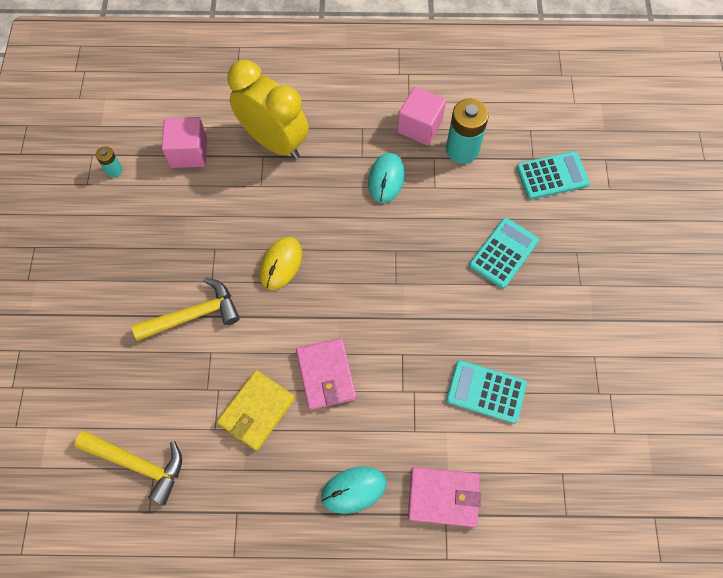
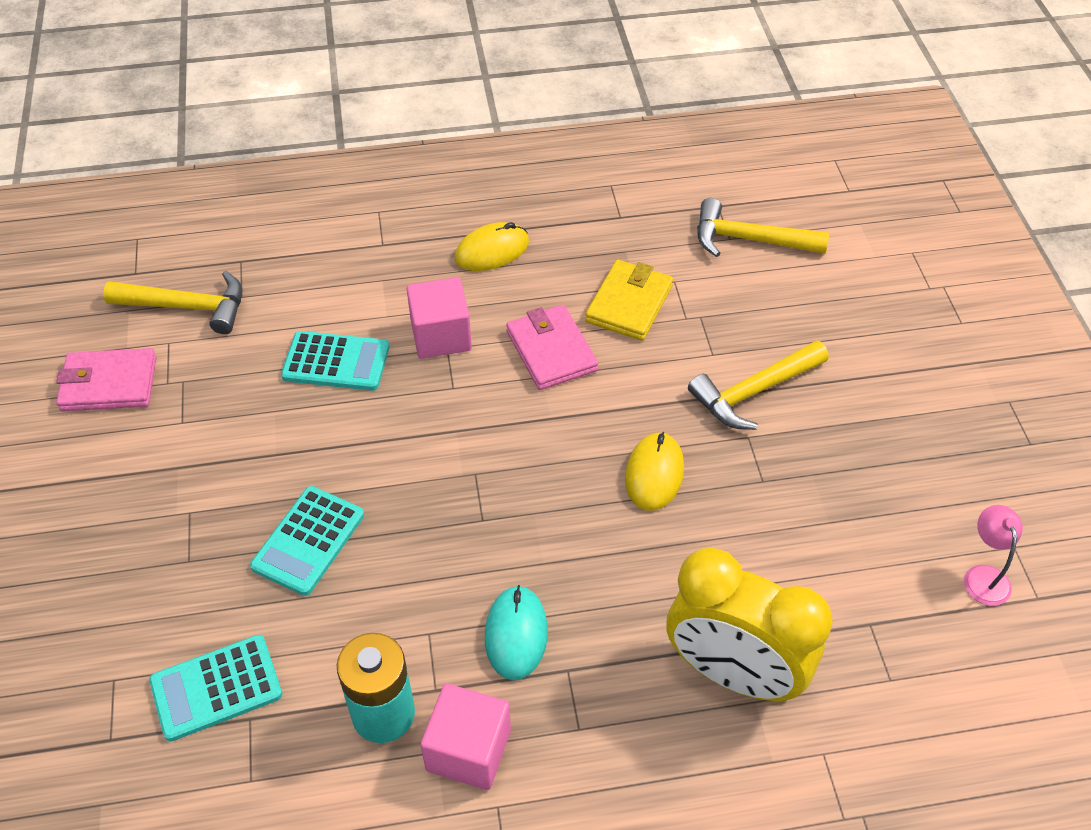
camera: 170 degrees right, 15 degrees down
(114, 170) = (984, 576): turquoise battery -> pink lamp
(189, 152) = (875, 627): pink cube -> pink cube (441, 336)
(353, 490) = (492, 250): turquoise mouse -> yellow mouse
(443, 497) = (386, 258): pink wallet -> pink wallet (109, 384)
(605, 469) = (187, 307): none -> yellow hammer

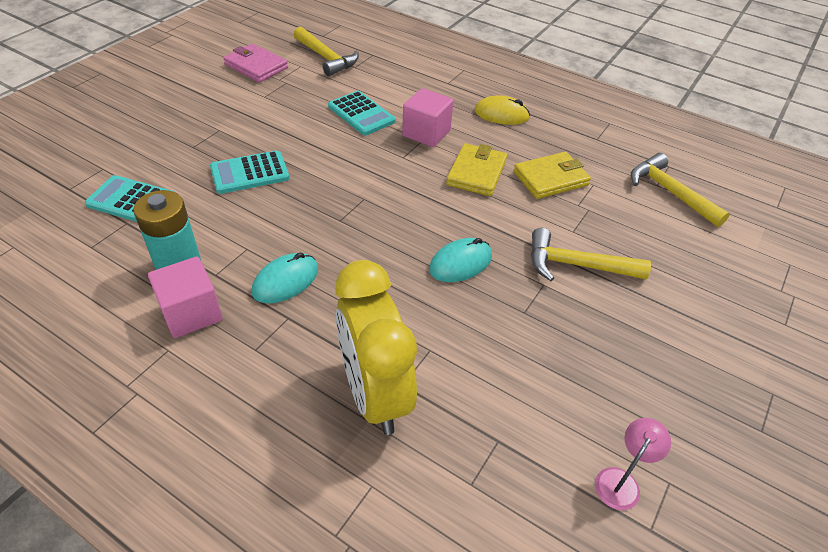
camera: 40 degrees right, 5 degrees down
(551, 351) = (476, 173): pink wallet -> yellow wallet
(654, 474) = (460, 263): yellow mouse -> turquoise mouse

